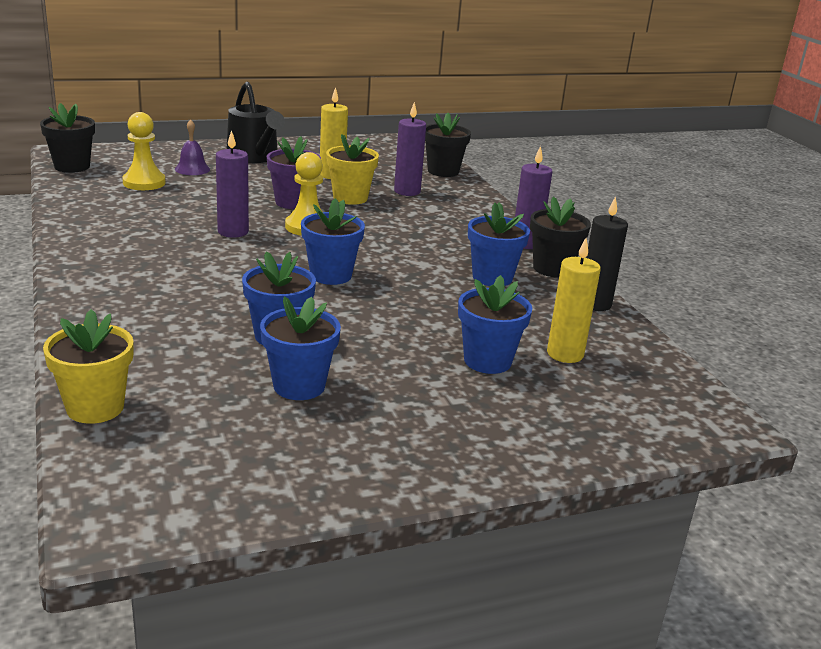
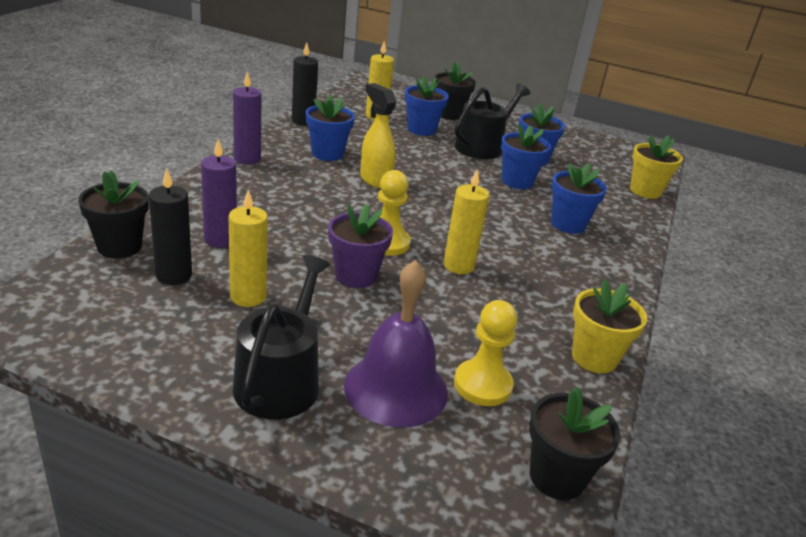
camera: 140 degrees left, 5 degrees up
(192, 169) = (396, 388): purple bell -> purple bell, size x1.98
(233, 232) = (458, 266): purple candle -> yellow candle
(331, 275) = (433, 199): blue flower pot -> blue flower pot (568, 224)
(350, 198) = (291, 256): yellow flower pot -> yellow flower pot (594, 358)
(384, 373) = (482, 146): none -> black watering can
(387, 170) = (174, 275): none -> black candle
(406, 271) = (375, 180): none -> yellow spray bottle
(552, 269) = (275, 141): black flower pot -> black flower pot (449, 114)

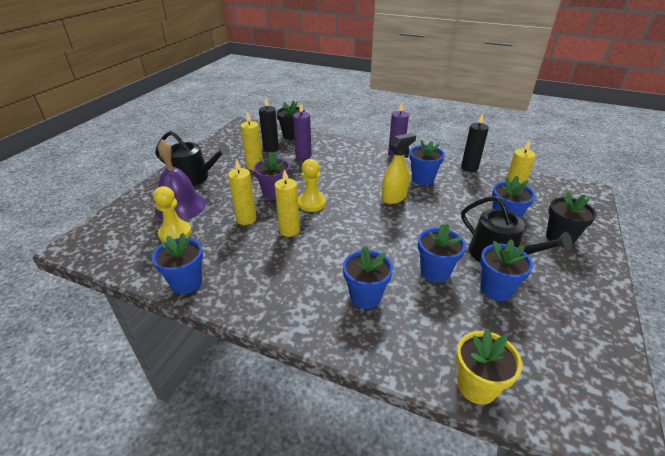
camera: 95 degrees right, 5 degrees up
(433, 305) = (246, 219): none -> yellow candle
(557, 477) = (103, 252): black flower pot -> none
(594, 358) = (186, 282): yellow flower pot -> blue flower pot

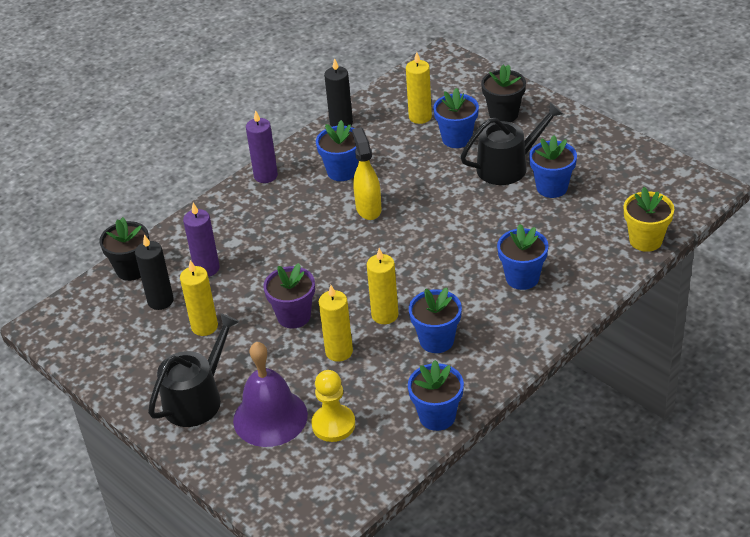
camera: 65 degrees left, 5 degrees up
(311, 203) = (338, 284): yellow pawn -> none
(435, 272) = (510, 218): blue flower pot -> blue flower pot (436, 340)

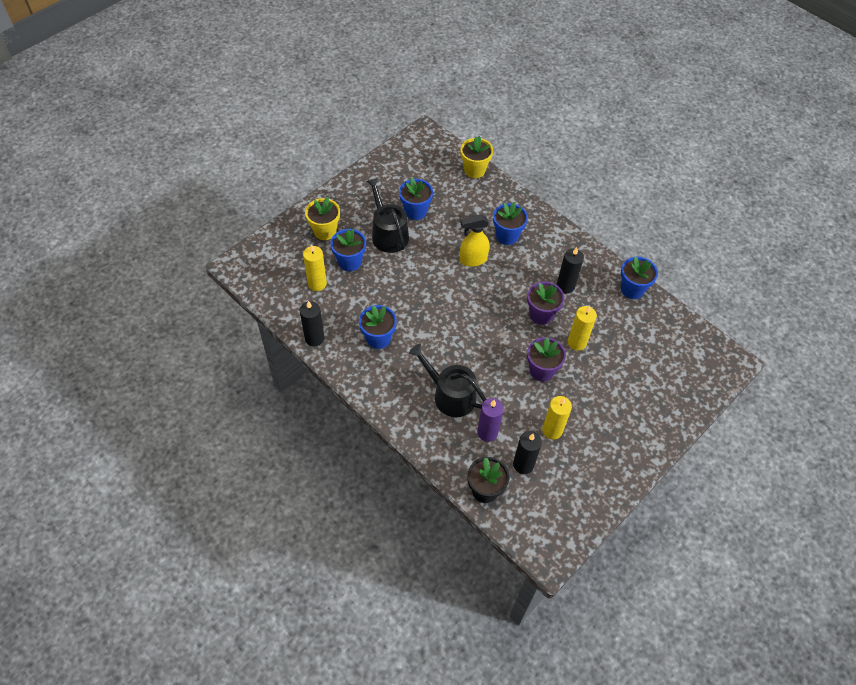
camera: 95 degrees left, 15 degrees up
(197, 398) = (624, 431): black watering can -> black watering can (450, 395)
(265, 176) = (376, 393): purple candle -> none
(270, 417) = (639, 383): purple bell -> none
(333, 424) = (643, 346): yellow pawn -> none
(368, 209) = (426, 321): yellow spray bottle -> yellow spray bottle (472, 260)
(385, 315) = (541, 314): yellow candle -> purple flower pot
(436, 340) = (565, 286): blue flower pot -> black candle
(503, 114) = (325, 231): black flower pot -> yellow flower pot

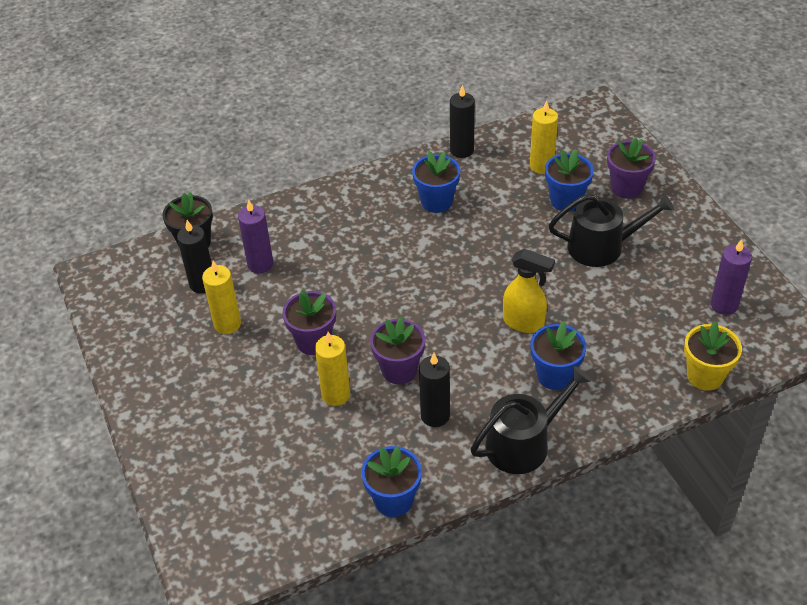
camera: 115 degrees right, 10 degrees down
(325, 231) = (626, 188): yellow flower pot -> purple flower pot
(415, 168) = (724, 305): none -> purple candle
(415, 211) = (635, 284): blue flower pot -> none
(450, 395) = (326, 245): black watering can -> black watering can (524, 443)
(472, 260) = (524, 323): yellow spray bottle -> yellow spray bottle turned 105 degrees clockwise

